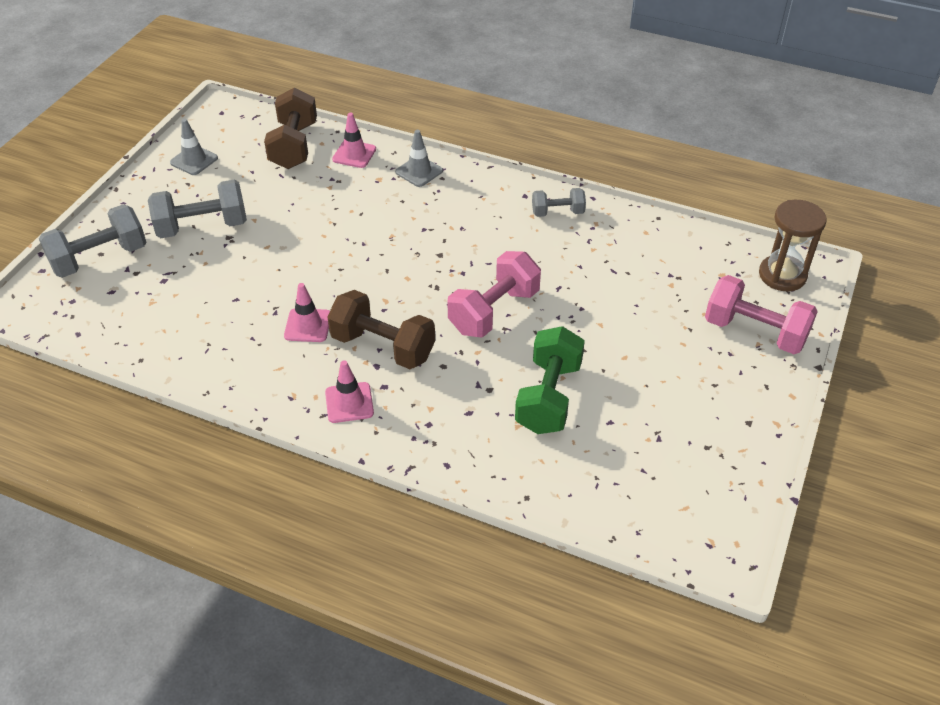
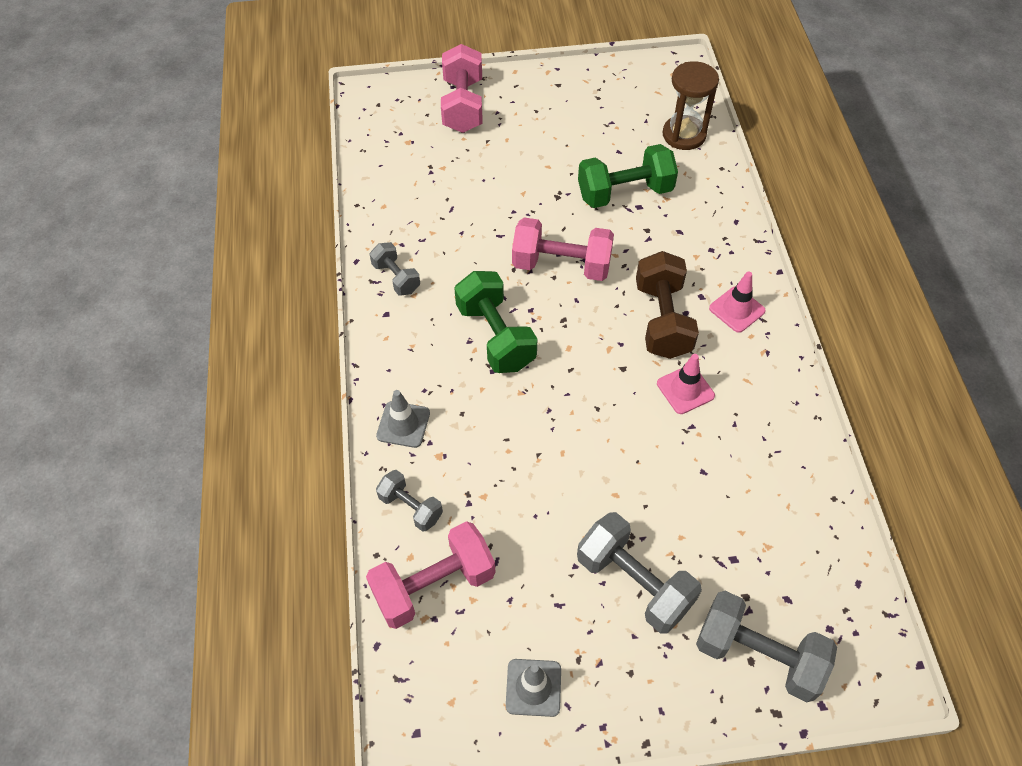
camera: 120 degrees left, 10 degrees up
(294, 146) = (434, 585): brown dumbbell -> pink dumbbell
(354, 154) = (411, 507): pink traffic cone -> grey dumbbell
(453, 243) = (495, 336): none -> green dumbbell
(782, 275) = (383, 108): brown hourglass -> brown hourglass (684, 135)

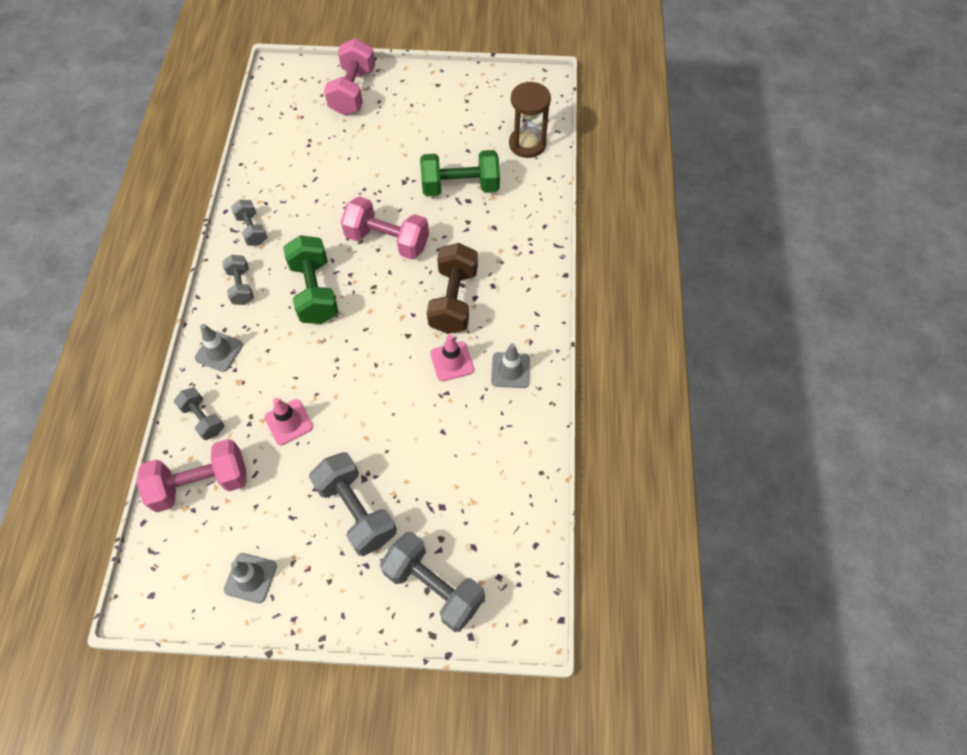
camera: 10 degrees right, 5 degrees up
(405, 345) = (241, 287): none -> grey dumbbell
(737, 309) = (518, 301): pink traffic cone -> pink traffic cone (288, 422)
(756, 388) = (510, 370): none -> grey traffic cone

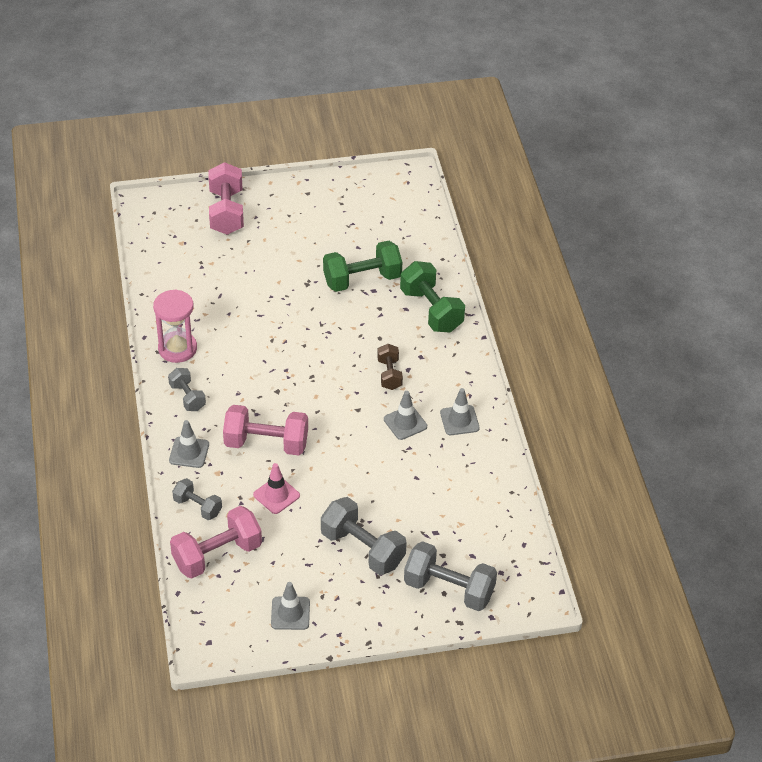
camera: 15 degrees left, 15 degrees down
(252, 230) = (177, 349): grey dumbbell -> pink hourglass
(315, 292) = (258, 389): green dumbbell -> green dumbbell (431, 310)
(387, 241) = (310, 336): pink dumbbell -> pink dumbbell (266, 443)
(452, 361) = (405, 423): pink traffic cone -> grey traffic cone
(453, 300) = (389, 374): brown dumbbell -> brown dumbbell, size x0.58
(527, 144) = (412, 233): brown hourglass -> none

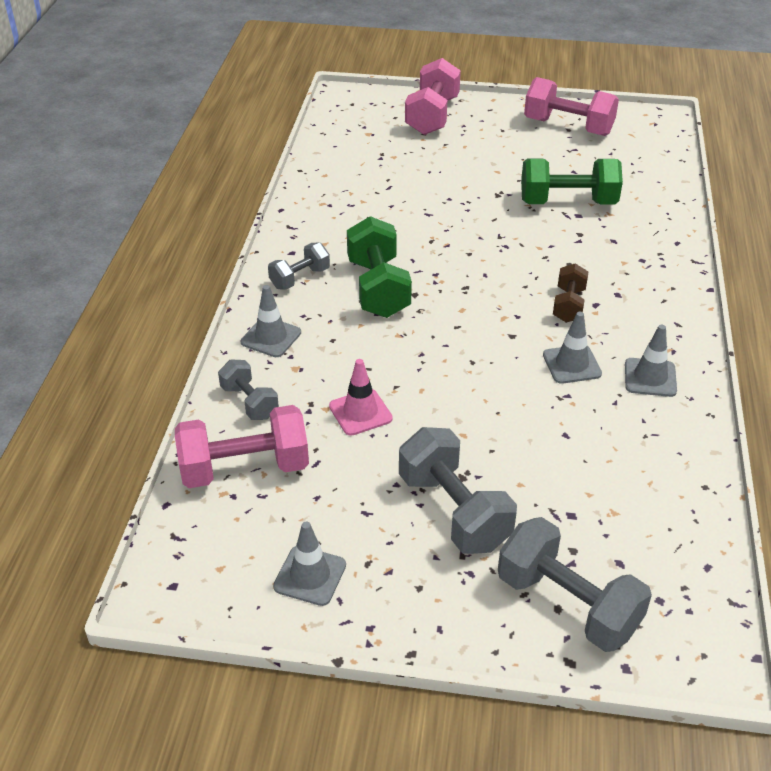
camera: 20 degrees right, 5 degrees down
(177, 349) = (313, 228): pink hourglass -> none
(187, 397) = (300, 278): grey dumbbell -> grey dumbbell turned 60 degrees clockwise
(266, 443) = (374, 349): pink dumbbell -> pink dumbbell (568, 127)
(431, 310) = (646, 248): green dumbbell -> green dumbbell (378, 288)

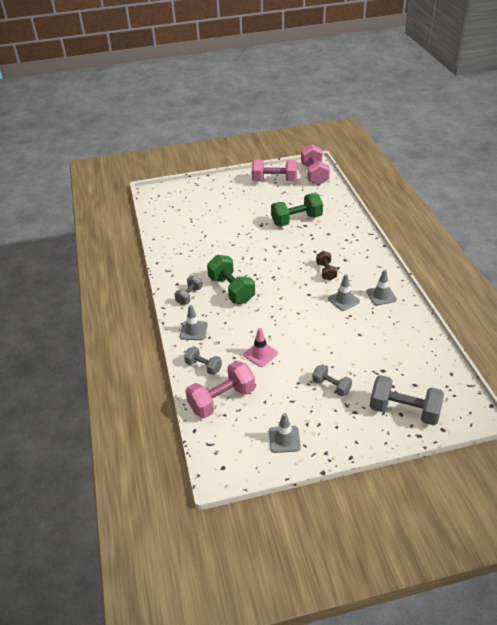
camera: 20 degrees left, 0 degrees up
(432, 116) = (204, 192): pink dumbbell -> pink dumbbell (314, 175)
(454, 511) = (331, 386): grey dumbbell -> grey dumbbell, size x0.58

